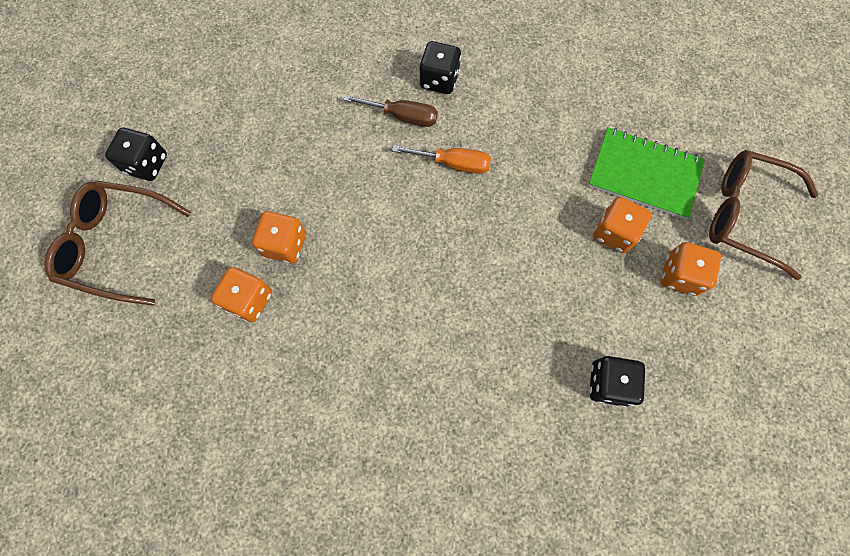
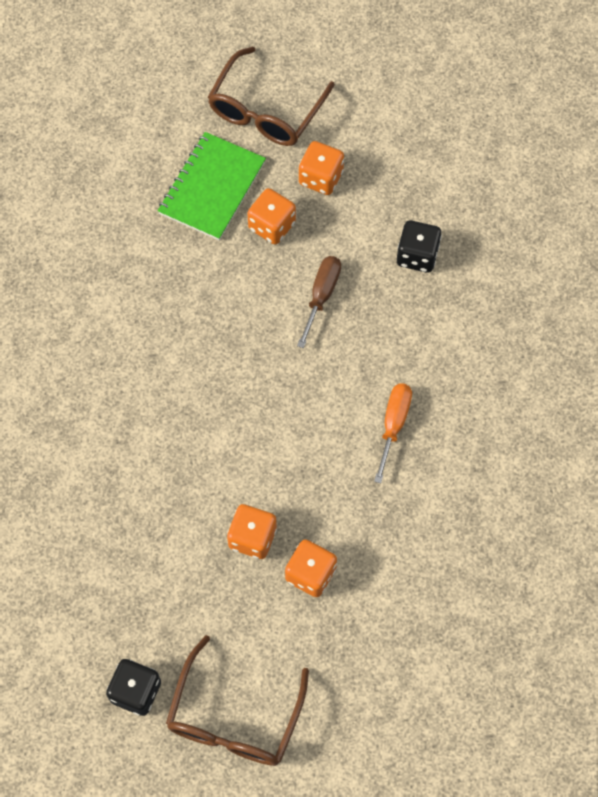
camera: 85 degrees left, 5 degrees down
(402, 116) = (111, 410): brown screwdriver -> brown screwdriver (321, 296)
(439, 80) = (69, 368): black dice -> none
(453, 164) = (177, 364): orange screwdriver -> orange screwdriver (393, 425)

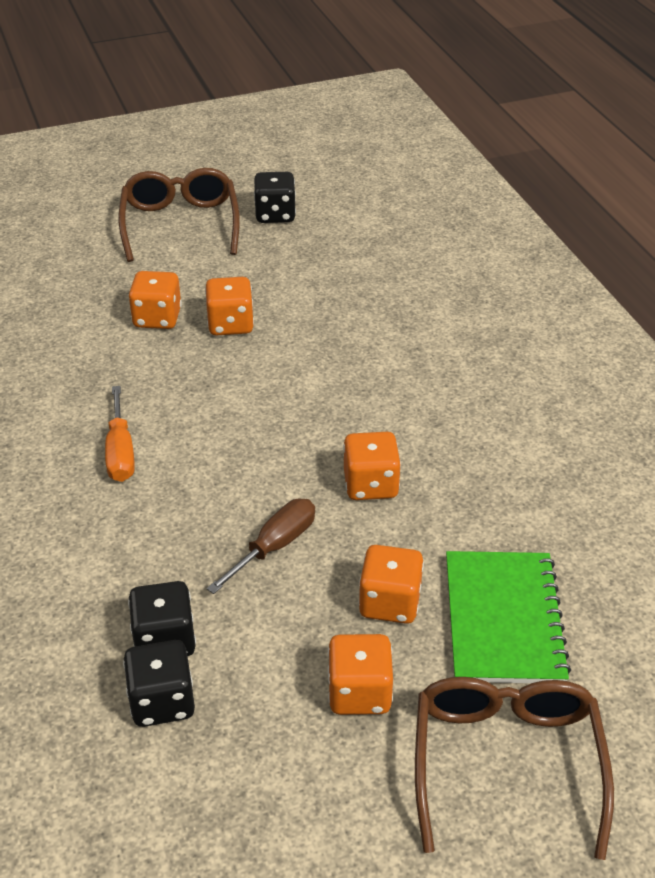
camera: 155 degrees right, 25 degrees down
(232, 319) = (370, 485): none -> orange dice
(321, 296) = (274, 546): brown screwdriver -> brown screwdriver turned 135 degrees counterclockwise
(432, 217) = (162, 701): none -> black dice

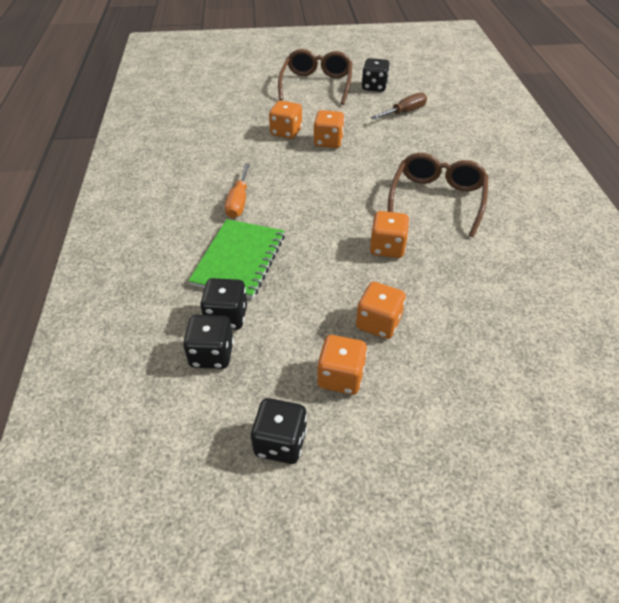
camera: 15 degrees right, 5 degrees up
(274, 546) = (314, 273): brown screwdriver -> brown screwdriver (404, 112)
(303, 803) = (280, 442): none -> black dice
(503, 619) = (454, 350): green notebook -> green notebook (239, 260)
(506, 762) = (430, 448): brown glasses -> brown glasses (437, 199)

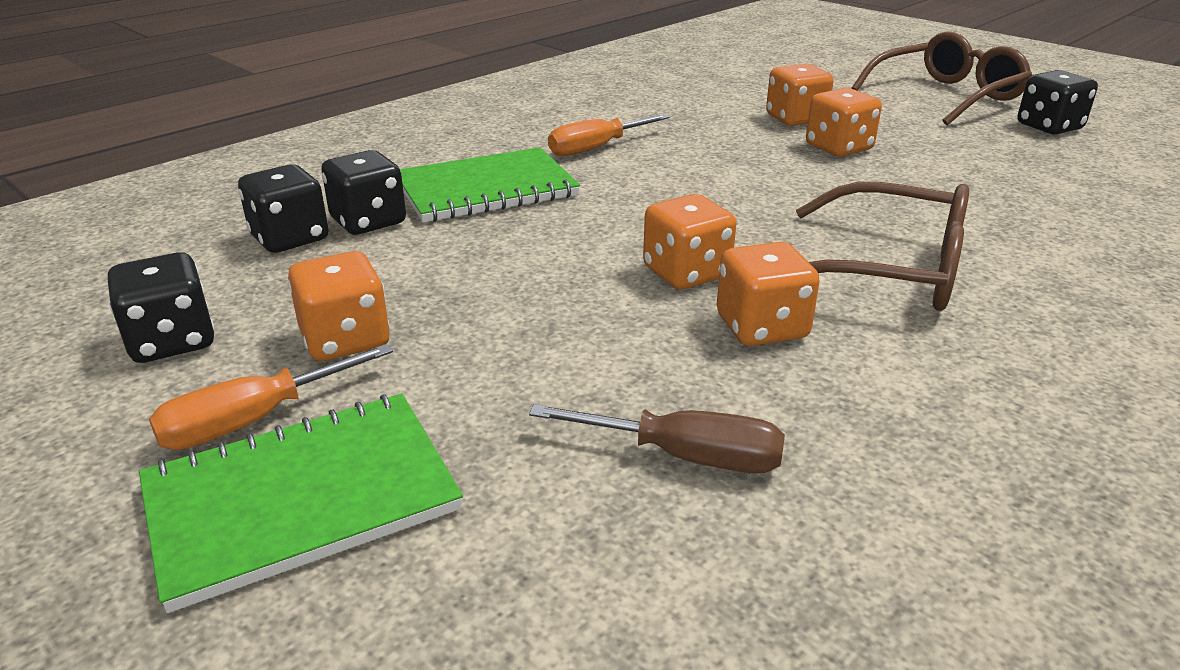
camera: 50 degrees right, 15 degrees down
(378, 323) = (500, 328): orange dice -> orange dice (761, 327)
(381, 436) = (254, 420): none -> orange screwdriver
(404, 112) = (1048, 167): brown screwdriver -> brown screwdriver (685, 456)
(437, 199) = (889, 270): brown glasses -> brown glasses turned 45 degrees clockwise
(451, 441) = (301, 498): none -> green notebook

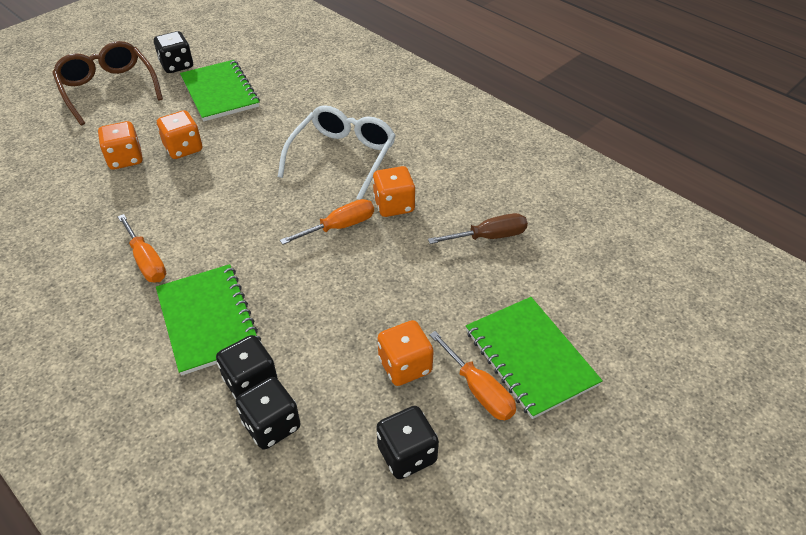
camera: 90 degrees left, 15 degrees up
(685, 456) = (489, 237): brown screwdriver -> brown screwdriver turned 60 degrees clockwise
(686, 273) = (340, 227): orange dice -> orange screwdriver
(889, 270) = (343, 157): brown glasses -> white glasses
(1004, 160) = (220, 92): none -> green notebook

